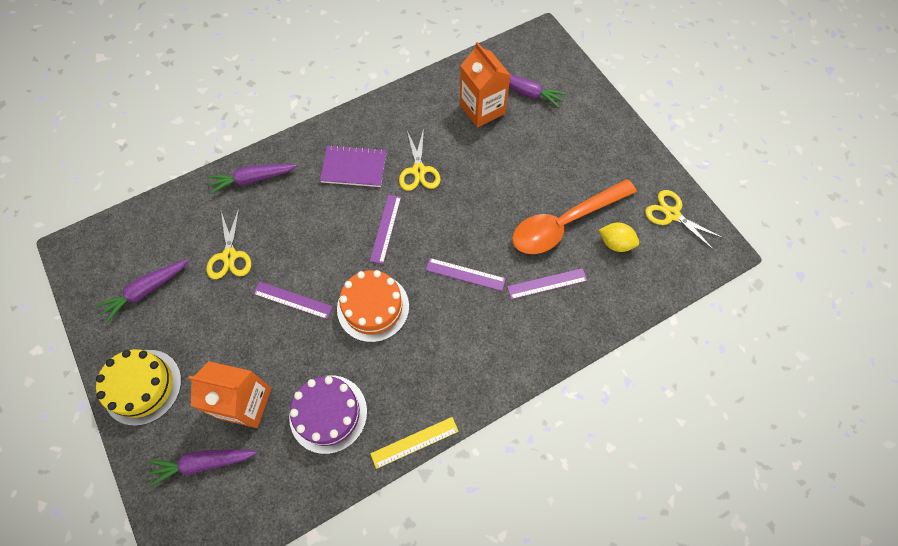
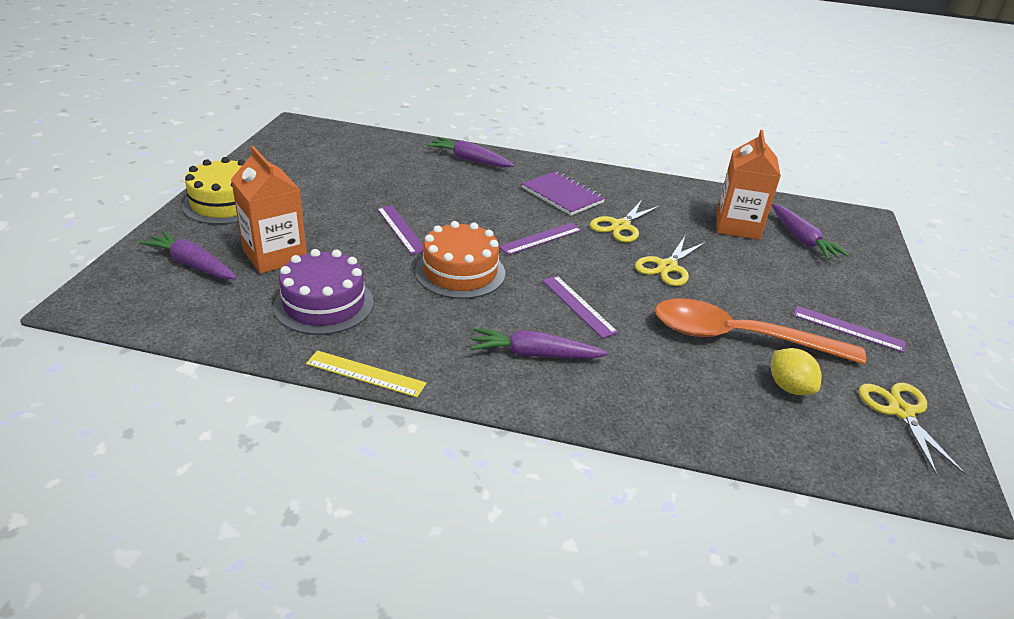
camera: 40 degrees right, 30 degrees down
(146, 291) = (308, 165): purple carrot -> purple carrot (534, 354)
(229, 256) = (391, 183): yellow scissors -> yellow scissors (667, 267)
(547, 283) = (661, 364): purple ruler -> purple ruler (848, 328)

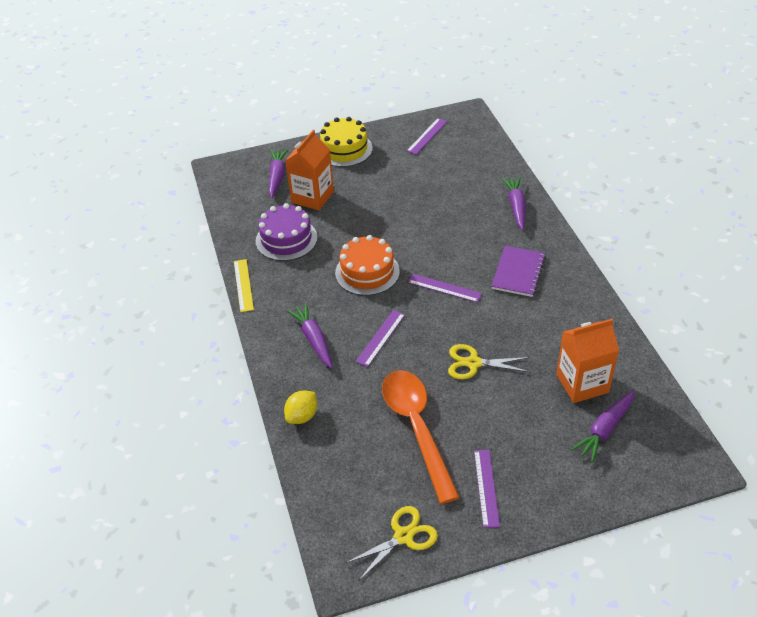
camera: 65 degrees right, 10 degrees up
(401, 229) = (389, 225): purple ruler -> purple ruler (427, 136)
(620, 226) = (506, 319): yellow scissors -> none
(789, 387) = (381, 468): yellow lemon -> yellow lemon (302, 416)

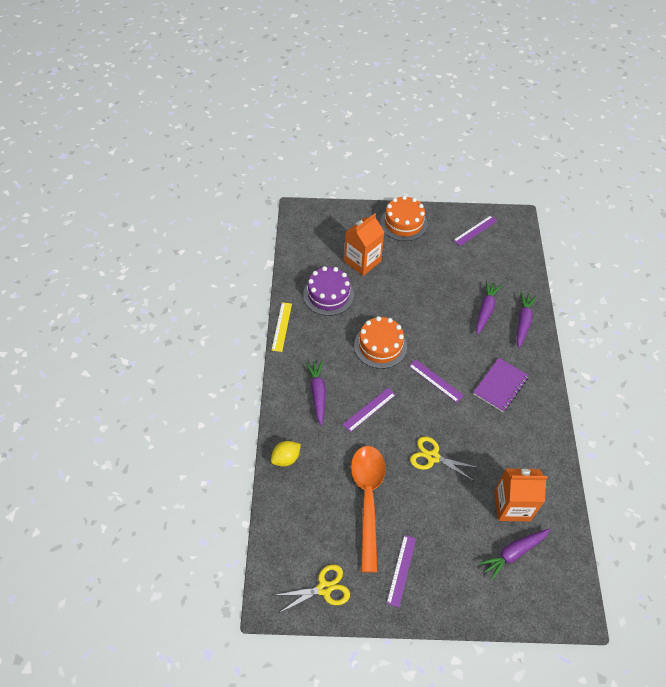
camera: 15 degrees right, 10 degrees up
(277, 177) = (341, 233): purple carrot -> purple carrot (485, 310)
(344, 149) = (403, 223): yellow cake -> orange cake

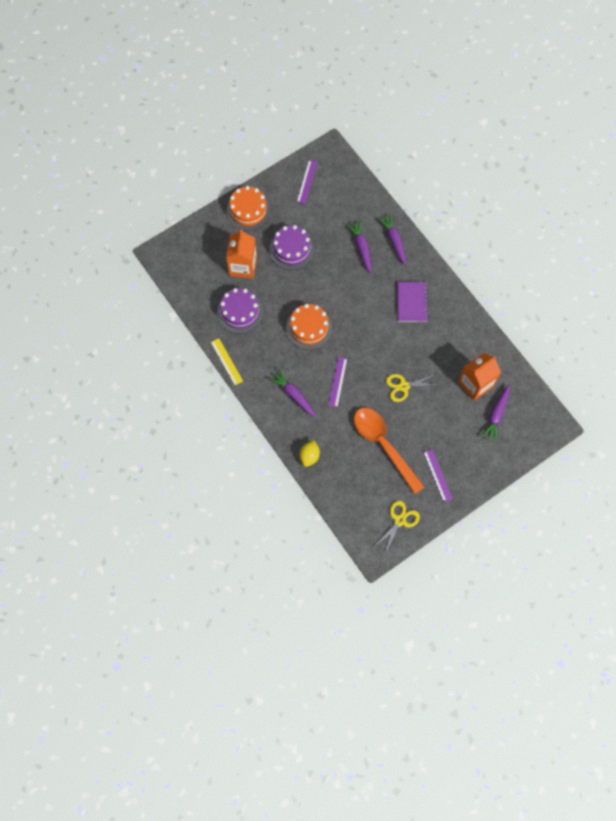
camera: 35 degrees left, 15 degrees up
(417, 274) = (291, 249): none -> purple cake
(435, 380) = (366, 328): purple ruler -> none

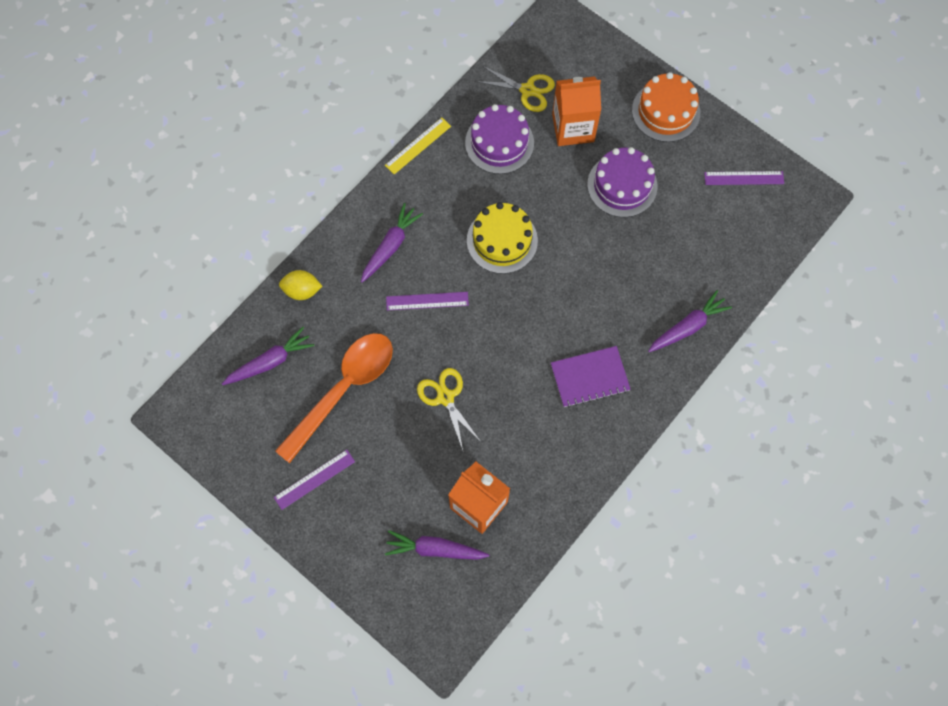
camera: 75 degrees right, 0 degrees up
(309, 328) = (502, 240): orange cake -> yellow cake
(361, 248) = (658, 282): purple carrot -> purple carrot (270, 362)
(400, 520) = (231, 440): yellow scissors -> yellow scissors (527, 90)

